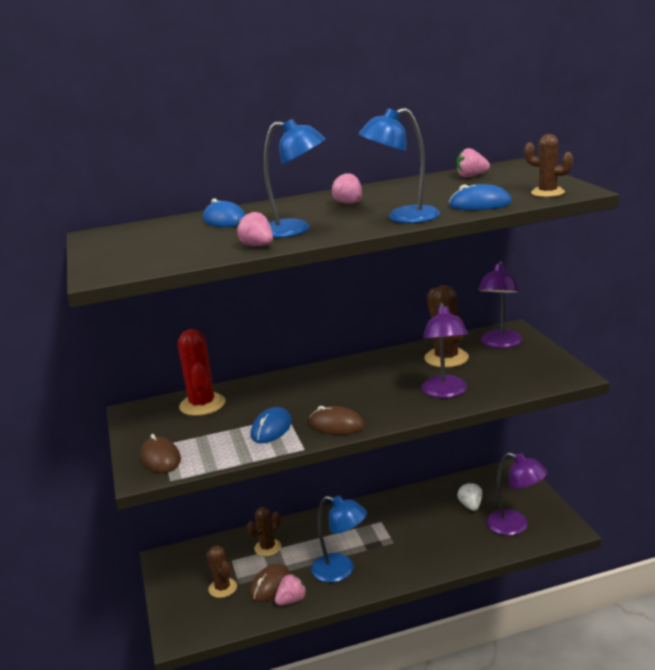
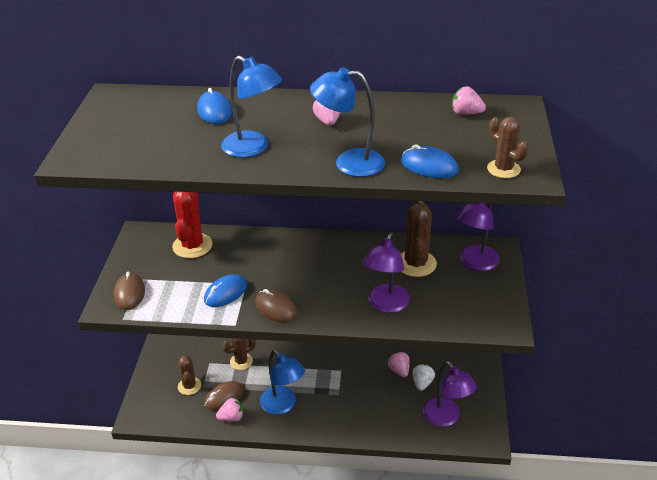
camera: 20 degrees right, 15 degrees up
(258, 246) = (206, 162): pink strawberry -> pink strawberry (399, 370)

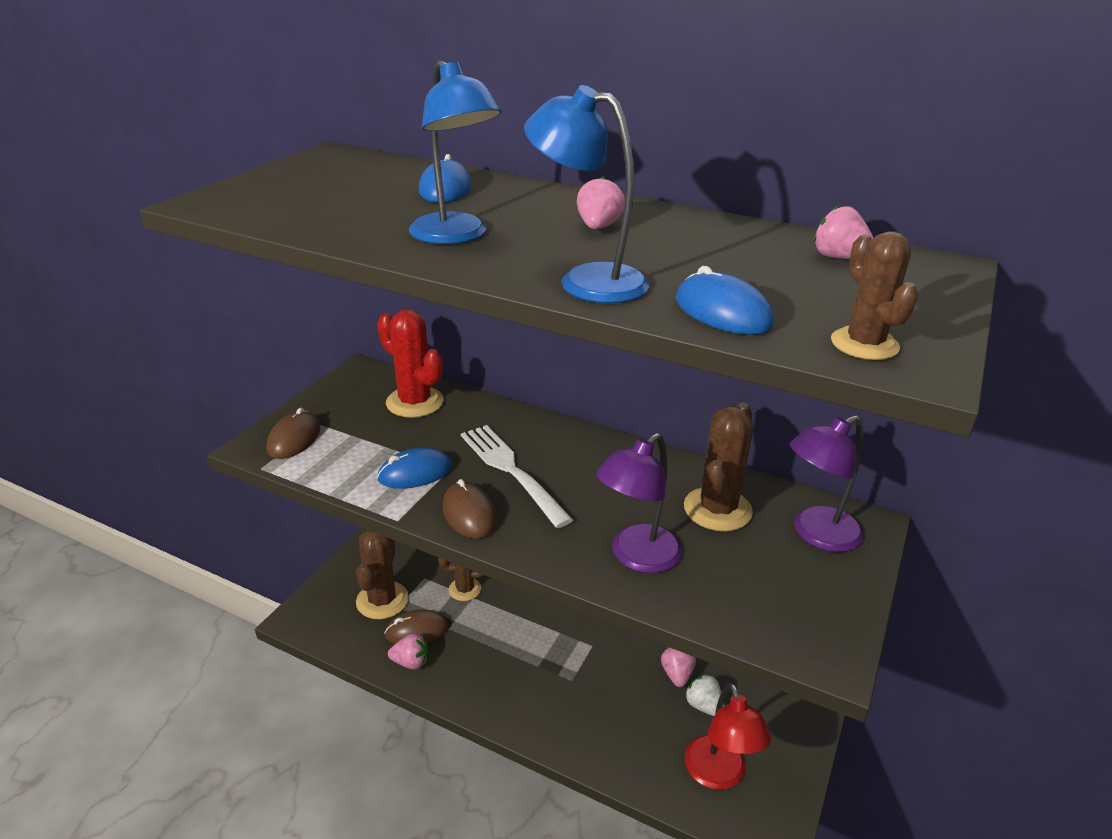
camera: 20 degrees right, 5 degrees down
(189, 386) = (382, 600): brown cactus -> brown cactus, size x1.56
(192, 246) = (415, 402): red cactus -> red cactus turned 75 degrees counterclockwise
(283, 405) = (487, 669): blue lamp -> none
(284, 274) = (511, 471): none -> white fork
(422, 383) = (704, 706): white strawberry -> white strawberry turned 75 degrees counterclockwise
(446, 418) = (719, 775): purple lamp -> red lamp

